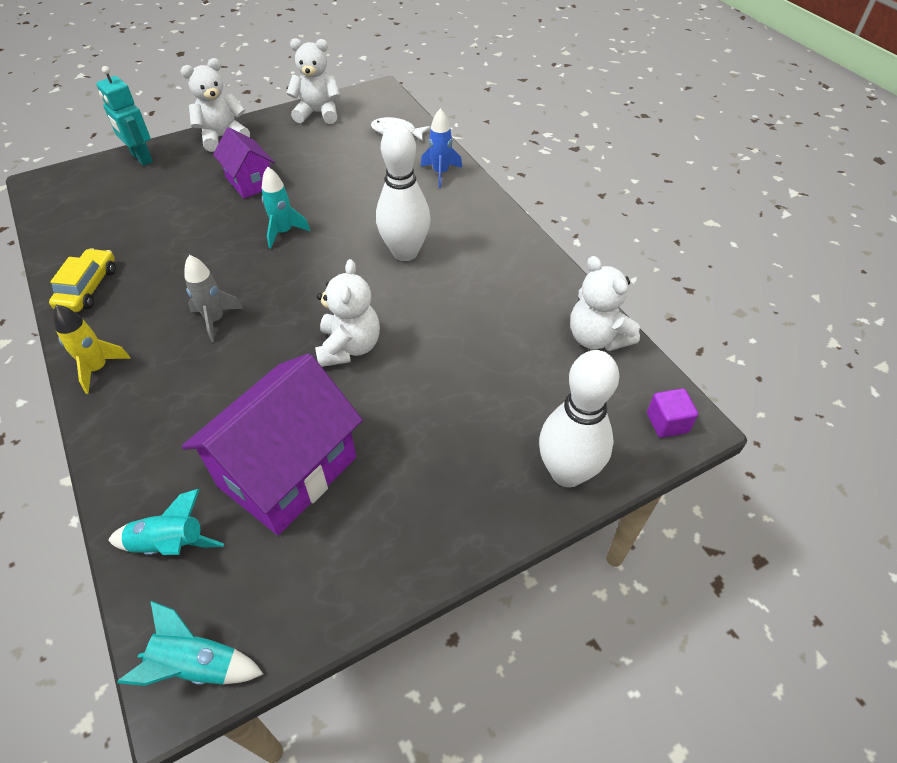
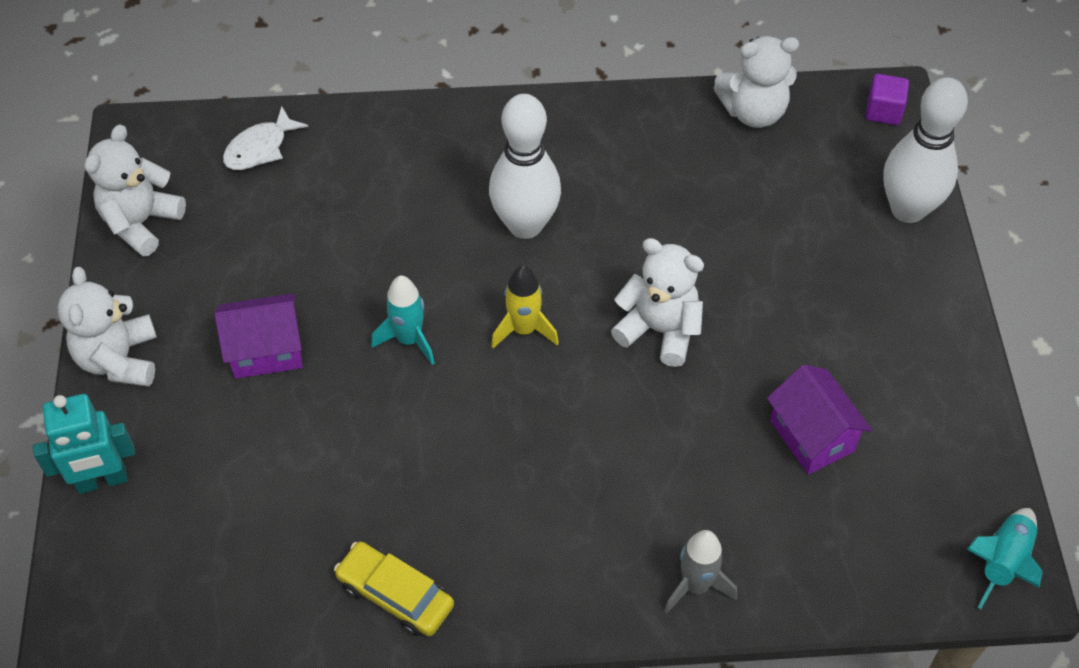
camera: 65 degrees left, 5 degrees up
(98, 368) = (565, 600): yellow rocket -> yellow rocket (524, 330)
(170, 544) = (861, 562): turquoise rocket -> none
(215, 320) = (542, 454): grey rocket -> grey rocket (695, 586)
(287, 471) = (811, 436): purple house -> purple house, size x0.56
(440, 173) = (388, 134): blue rocket -> none

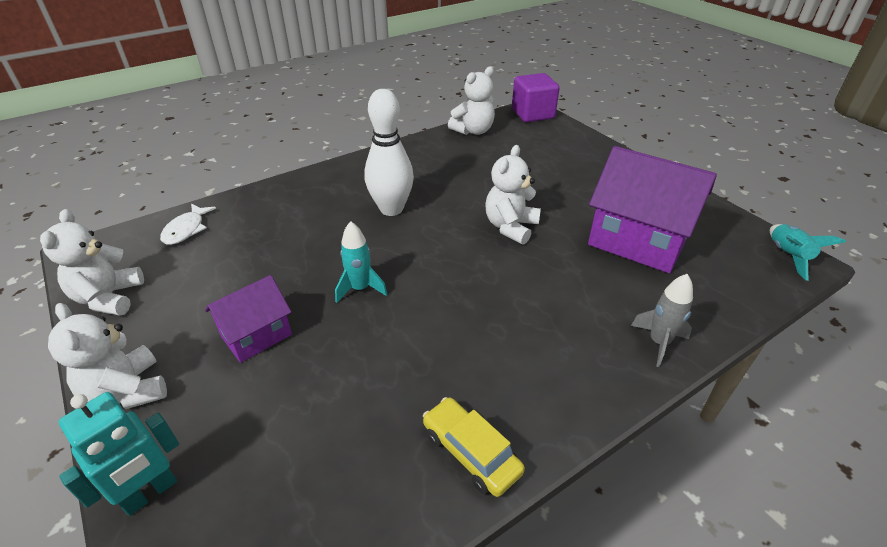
camera: 30 degrees left, 15 degrees down
(395, 595) = (471, 452): yellow car -> yellow car turned 45 degrees clockwise
(524, 330) = (431, 256): yellow rocket -> none
(659, 330) = (510, 227): white teddy bear -> white teddy bear turned 60 degrees counterclockwise
(811, 436) = (637, 241): purple house -> purple house, size x1.77
(883, 111) = (532, 114): purple cube -> purple cube, size x1.82
(907, 209) = (580, 141): white bowling pin -> none

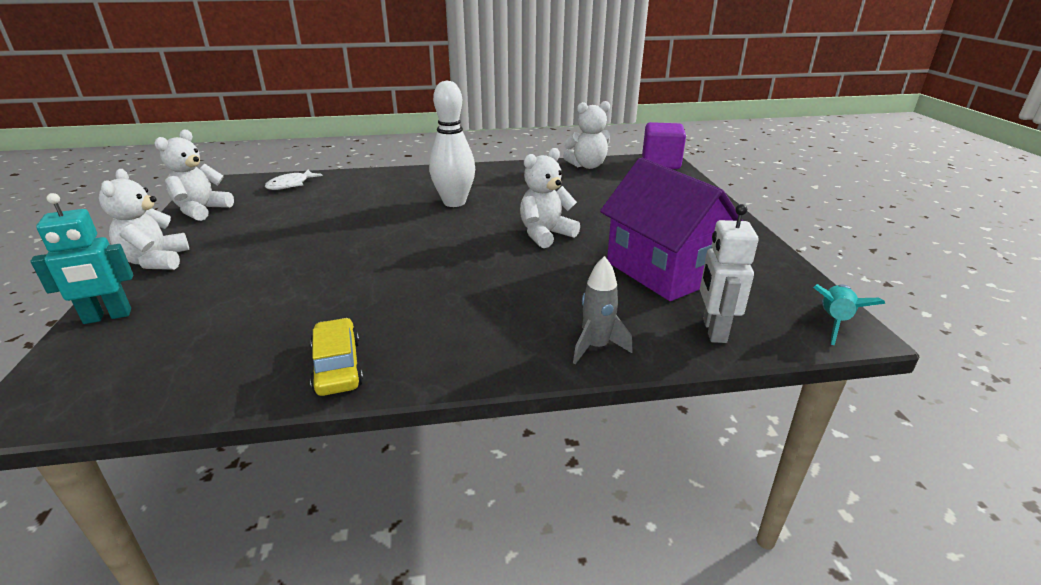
camera: 25 degrees right, 10 degrees down
(256, 335) = (267, 253): purple house -> none
(360, 289) = (372, 245): turquoise rocket -> none
(722, 293) = (713, 330): none -> white robot

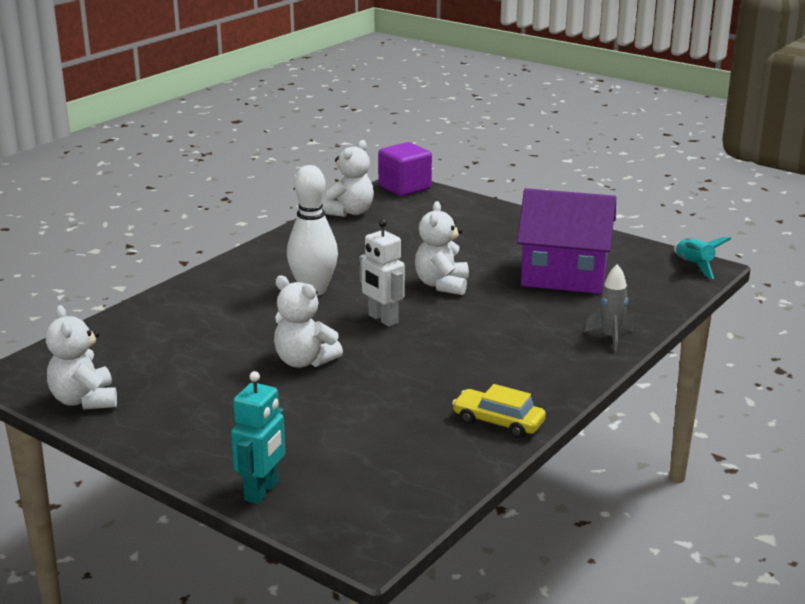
camera: 45 degrees left, 5 degrees down
(156, 261) = (178, 449): white teddy bear -> white teddy bear (304, 361)
(291, 185) = (107, 341): white fish -> none
(713, 330) = (649, 299): white robot -> white robot (382, 319)

